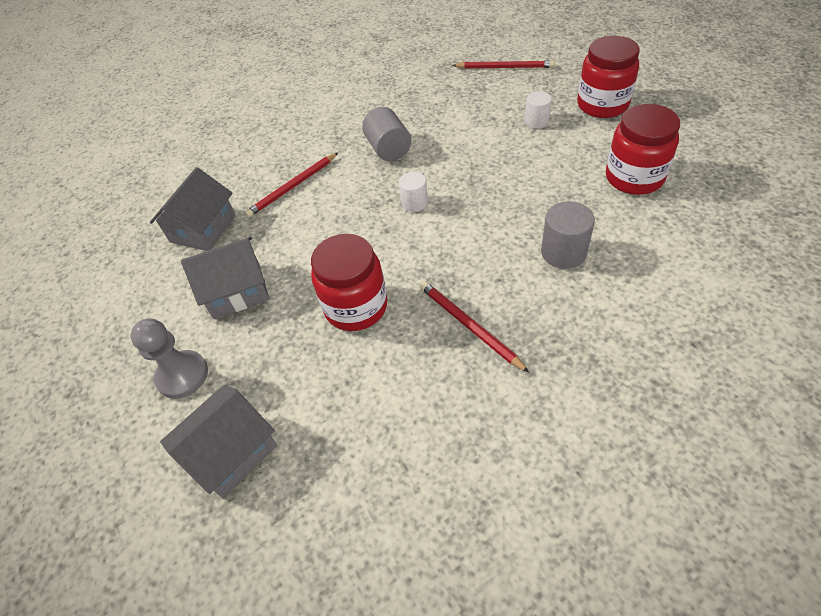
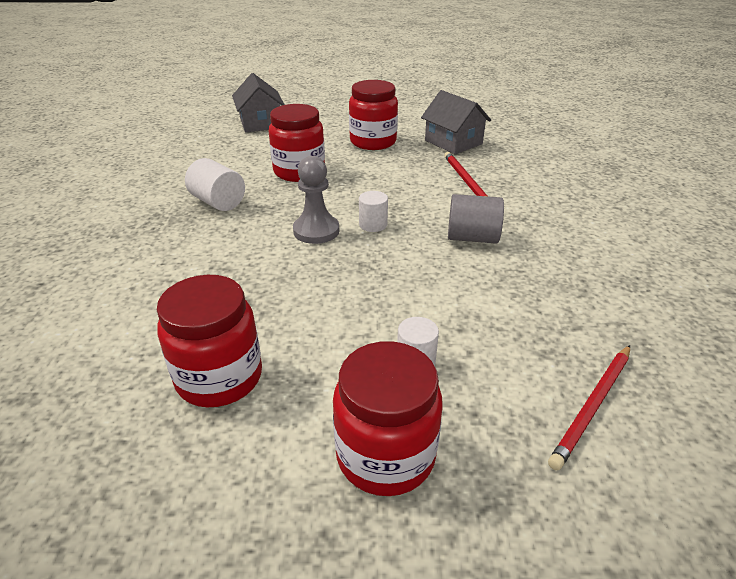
camera: 115 degrees right, 15 degrees down
(182, 375) = (328, 120): grey pawn -> grey pawn (316, 231)
(237, 290) = (373, 142): grey house -> red jar
(469, 326) = (218, 202): red pencil -> white cylinder
(563, 252) = (209, 270): grey cylinder -> none

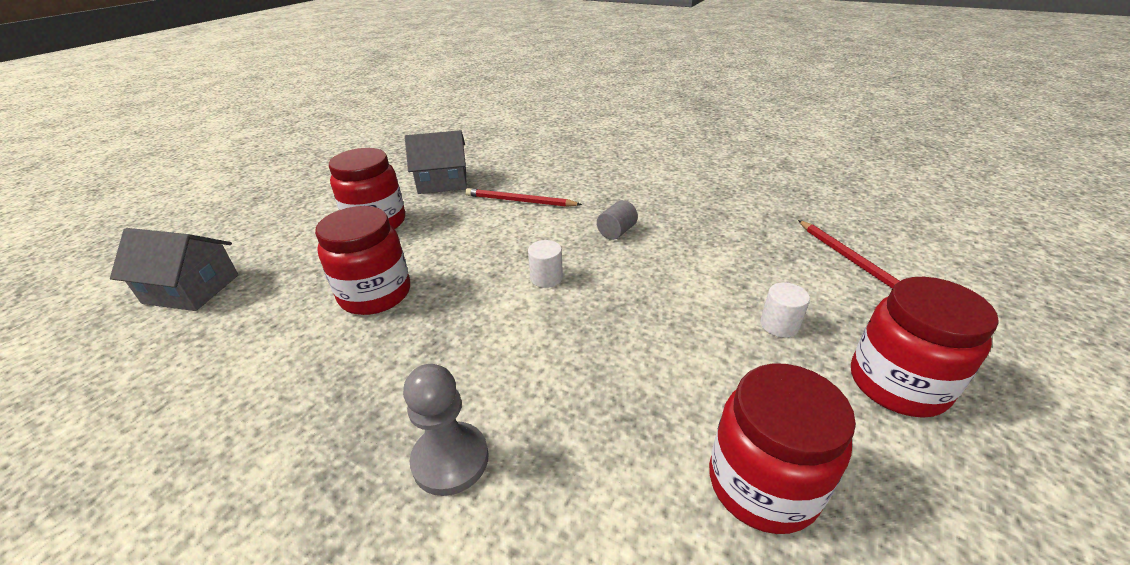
camera: 60 degrees left, 0 degrees up
(218, 202) = (367, 390): white cylinder -> none
(316, 231) = (523, 320): grey pawn -> grey pawn (450, 460)
(472, 238) = (616, 232): grey cylinder -> grey cylinder, size x0.66

